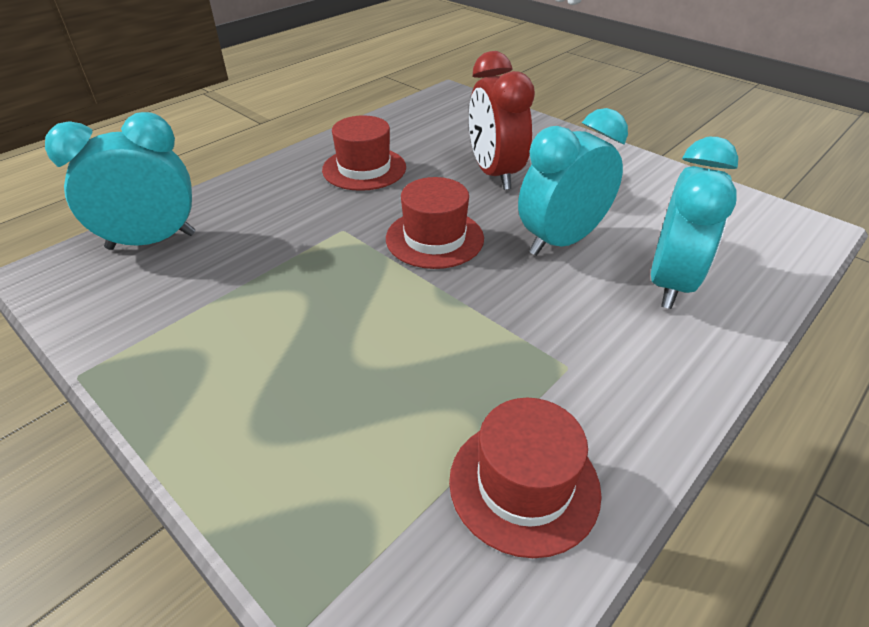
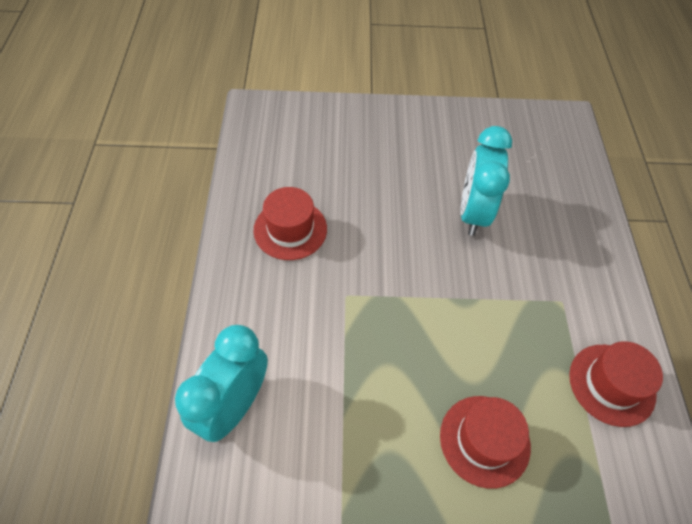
camera: 45 degrees left, 15 degrees up
(434, 238) = (407, 261): red hat -> red hat (484, 440)
(494, 174) = (378, 177): red clock -> none
(670, 283) = (549, 207): turquoise clock -> none

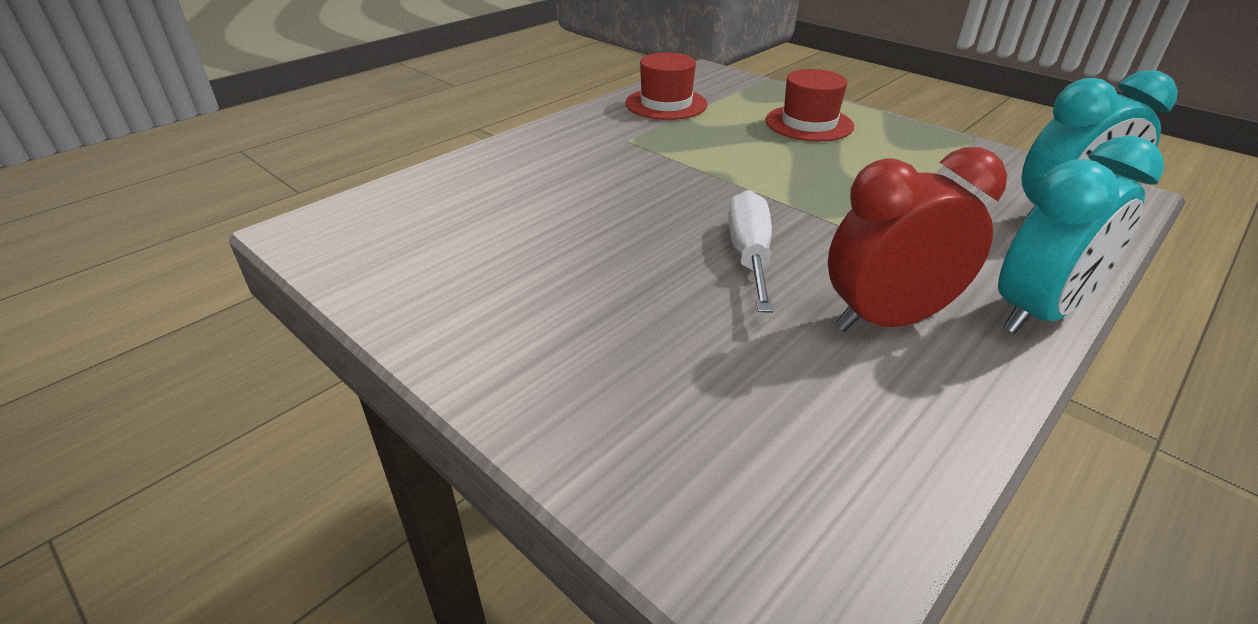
camera: 135 degrees left, 20 degrees down
(290, 229) = (887, 320): red hat -> red clock
(380, 233) = (749, 255): none -> white screwdriver
(473, 212) = (603, 217): turquoise clock -> turquoise clock (1037, 313)

